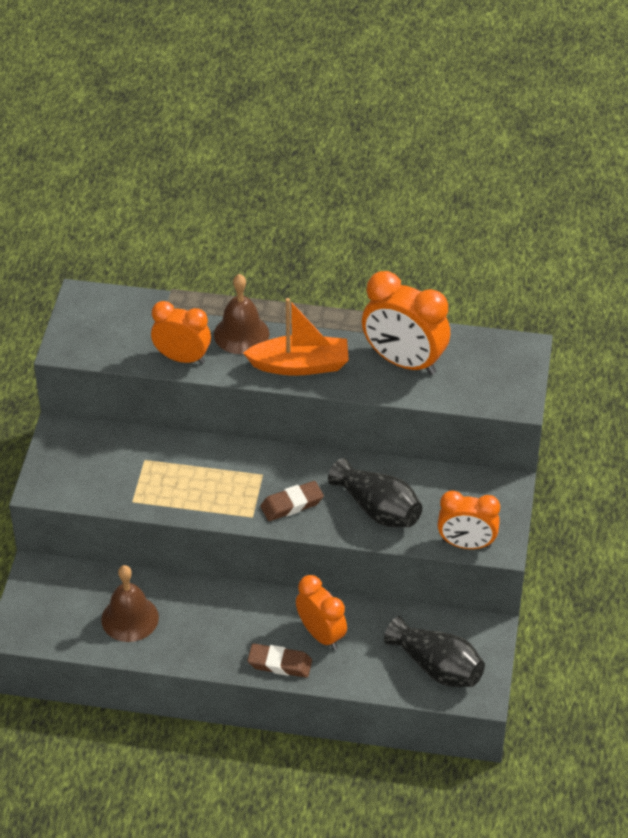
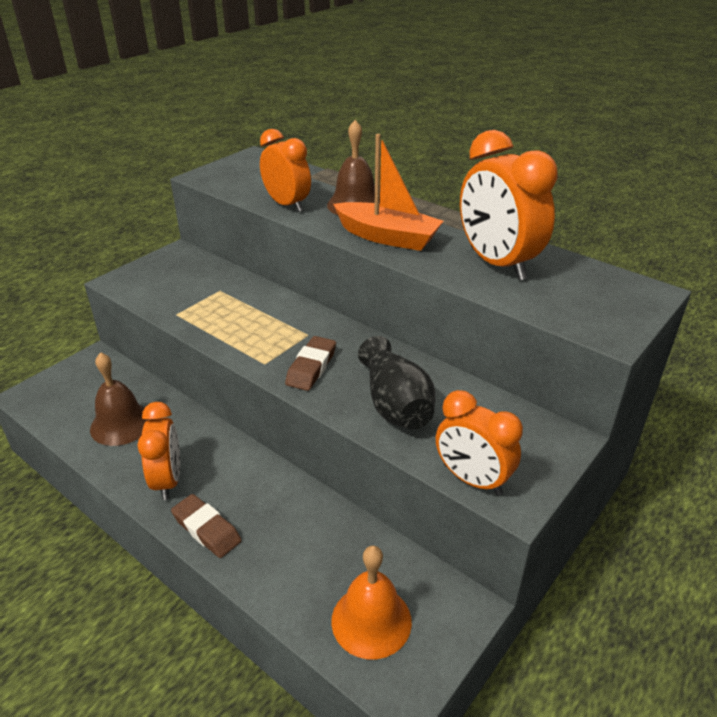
camera: 30 degrees right, 10 degrees down
(292, 504) = (311, 367): brown eraser -> brown eraser turned 75 degrees counterclockwise
(321, 634) = (273, 519): orange clock -> orange clock (168, 480)
(437, 667) = (371, 620): black vase -> orange bell

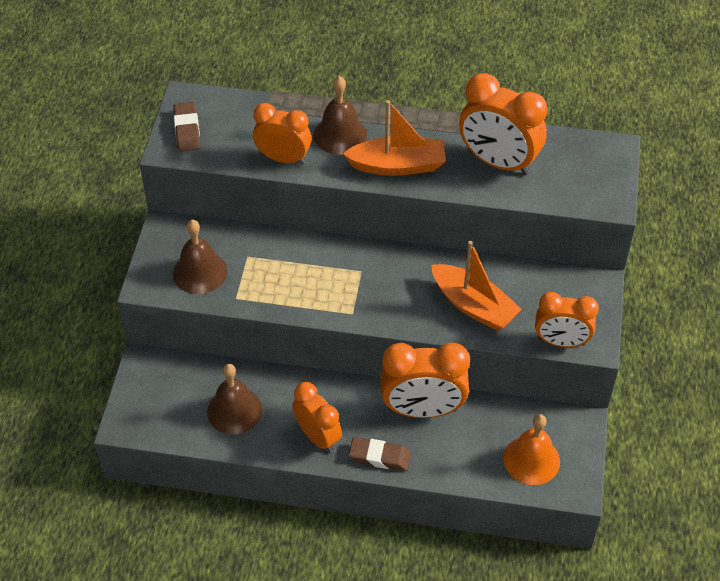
camera: 30 degrees left, 15 degrees up
(169, 287) = (200, 272): none -> brown bell
(292, 504) = (422, 409): none -> orange clock
(311, 367) = (390, 301): brown eraser -> brown eraser (187, 130)
(395, 404) = (473, 306): black vase -> orange boat

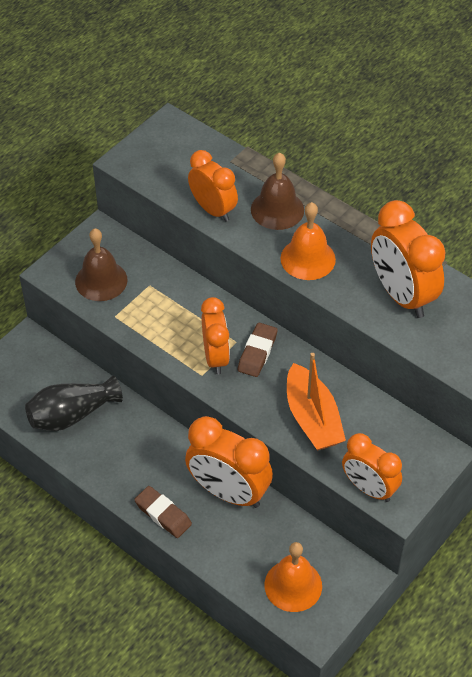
camera: 30 degrees right, 0 degrees up
(187, 130) = (151, 151): brown eraser -> brown eraser (257, 352)
(234, 410) = (72, 414): brown bell -> black vase
(318, 436) = (124, 470): orange clock -> orange clock (215, 357)
(398, 165) = (308, 258): orange boat -> orange bell

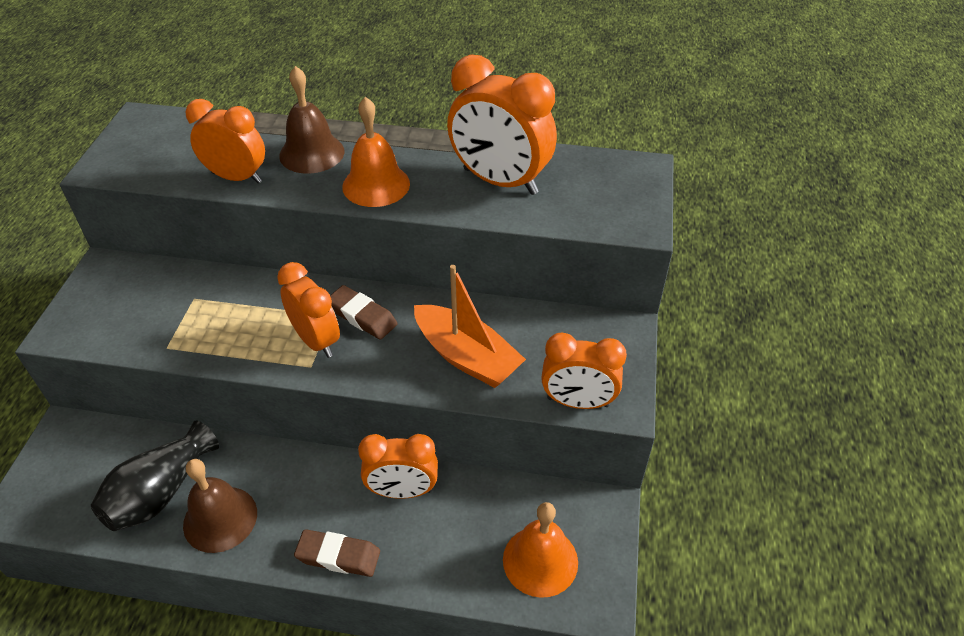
camera: 30 degrees left, 5 degrees down
(101, 280) = (130, 316): brown bell -> brown bell (220, 519)
(228, 492) = (402, 491): orange clock -> orange clock, size x0.67
(257, 352) = (362, 316): brown eraser -> brown eraser turned 45 degrees counterclockwise

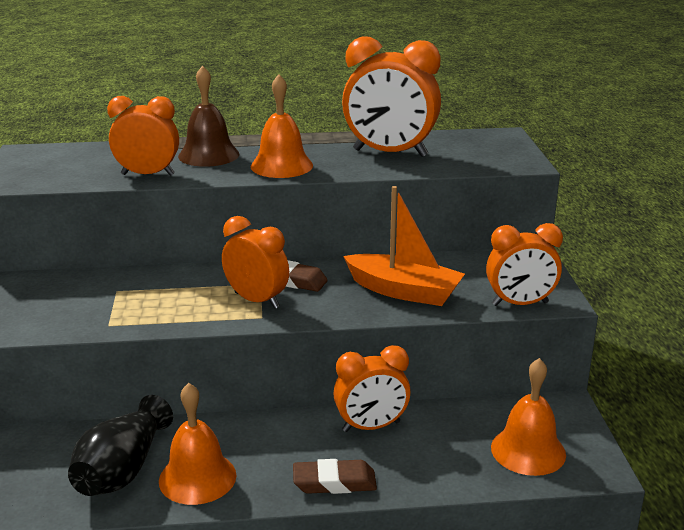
camera: 15 degrees left, 20 degrees down
(220, 519) = (197, 477): brown bell -> orange bell

